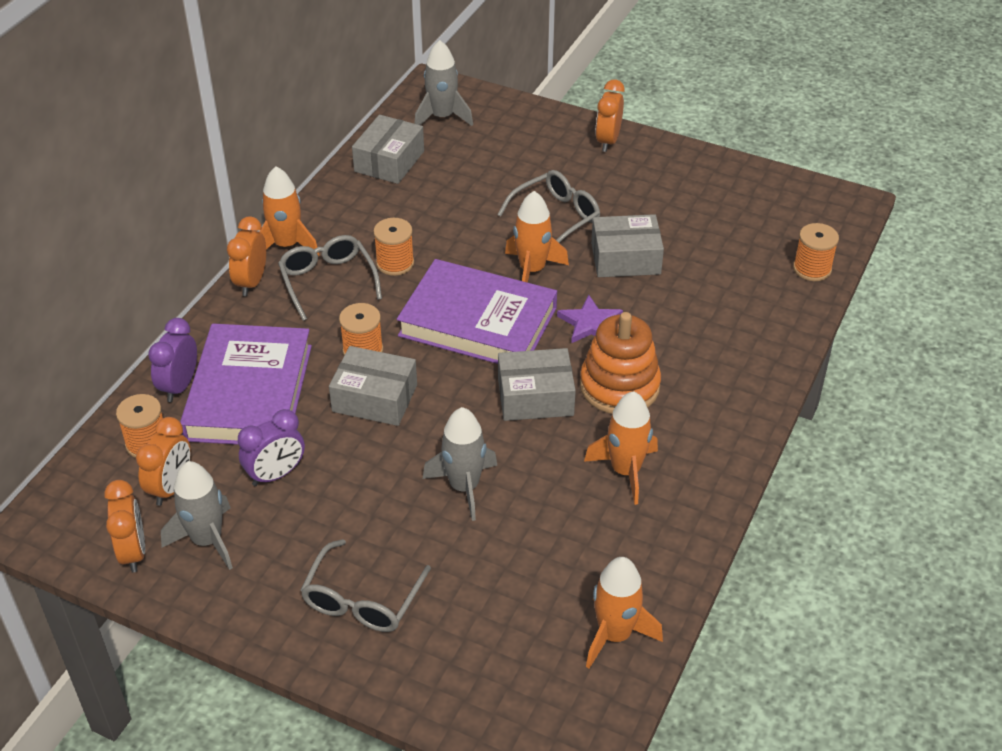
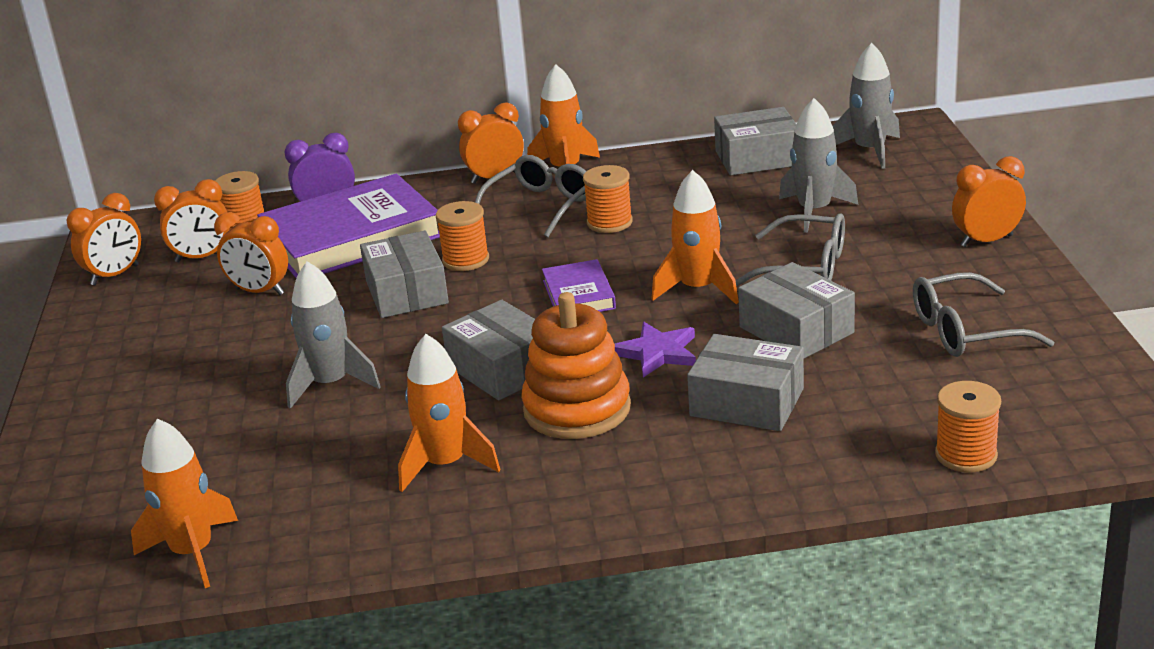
camera: 60 degrees right, 15 degrees down
(207, 540) = (153, 297): grey rocket -> grey rocket (814, 211)
(276, 474) = (259, 291): purple clock -> orange clock
(362, 599) = (138, 395): grey glasses -> grey glasses (966, 331)
(478, 321) = (579, 294): purple book -> purple book, size x0.48
(683, 316) = (747, 402): none -> grey box

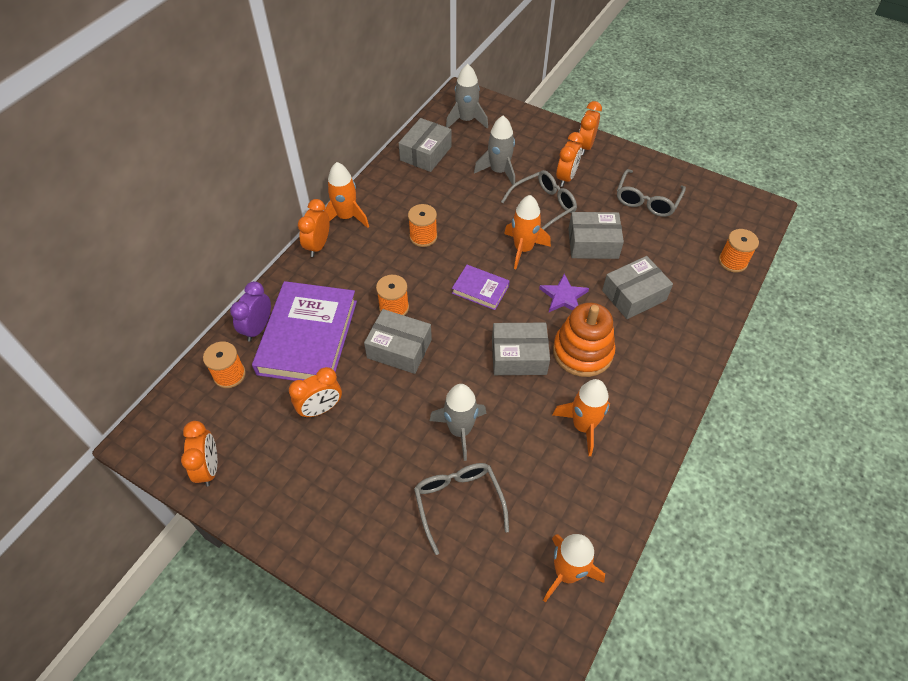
camera: 55 degrees left, 25 degrees up
(202, 257) = (243, 414): orange clock -> orange clock (566, 177)
(540, 206) = (373, 248): grey glasses -> grey glasses (458, 503)

